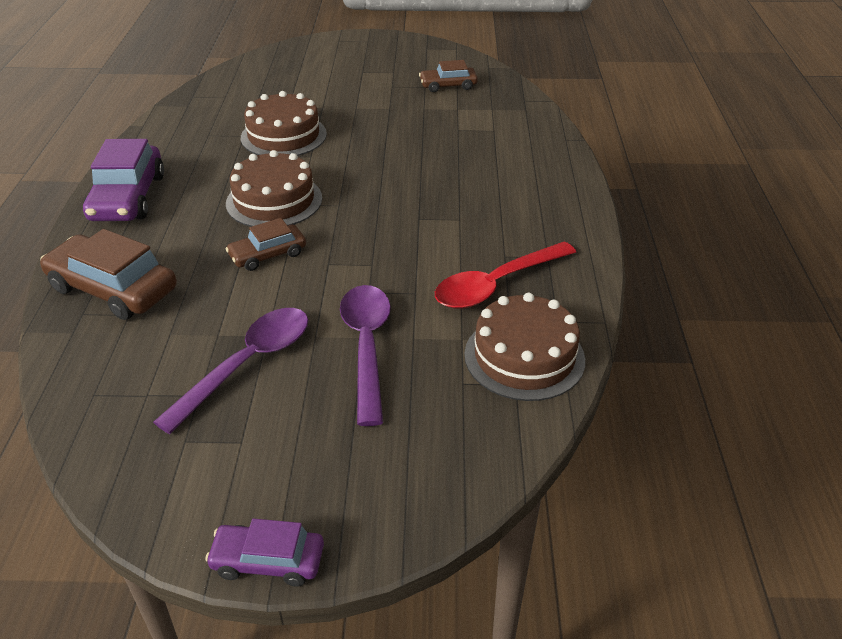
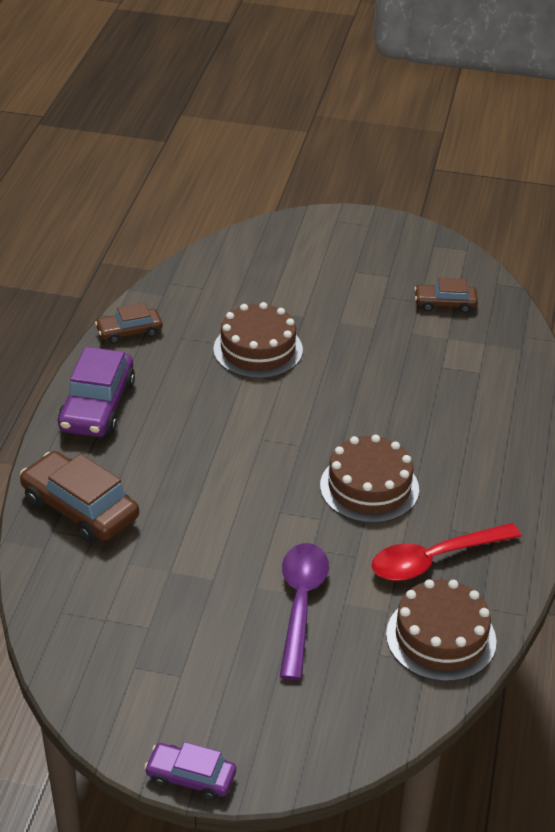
camera: 10 degrees right, 0 degrees up
(247, 364) = (193, 605): purple spoon -> none
(268, 255) = (224, 493): brown car -> brown car (129, 332)
(274, 201) = (238, 431): brown cake -> brown cake (369, 487)

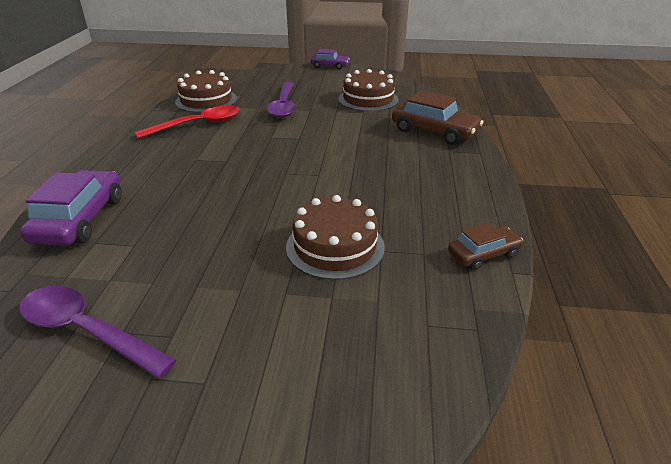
camera: 175 degrees right, 5 degrees down
(97, 406) = (466, 186): purple car -> purple car (80, 219)
(369, 487) = (233, 153): brown cake -> brown cake (368, 99)
(445, 304) = (86, 331): brown car -> purple spoon

